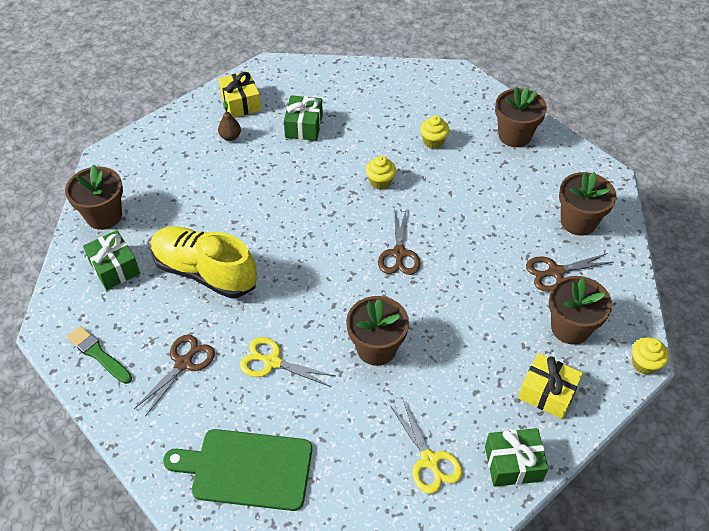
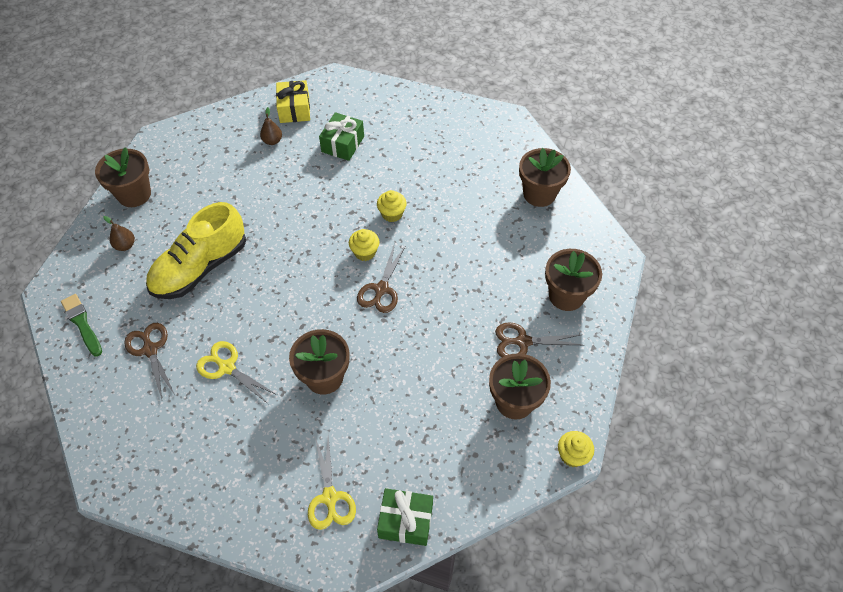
camera: 15 degrees right, 5 degrees up
(114, 267) = (125, 245): green gift -> brown pear
(184, 363) = (150, 349): brown scissors -> brown scissors turned 75 degrees counterclockwise
(205, 272) = (200, 267): yellow shoe -> yellow shoe turned 90 degrees counterclockwise
(247, 469) = (167, 462): green cutting board -> none
(433, 141) = (458, 184): yellow cupcake -> yellow cupcake (365, 252)
(547, 393) = (466, 460): yellow gift -> none

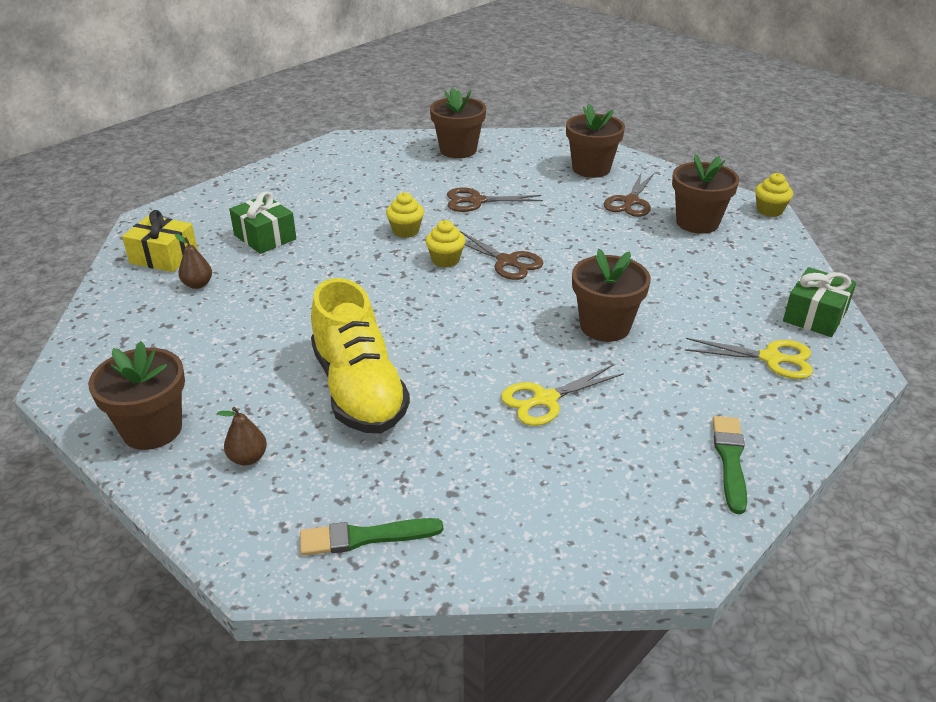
camera: 65 degrees left, 20 degrees down
(150, 349) = (469, 467): brown scissors -> brown scissors (476, 201)
(202, 492) = (730, 460): none -> green brush

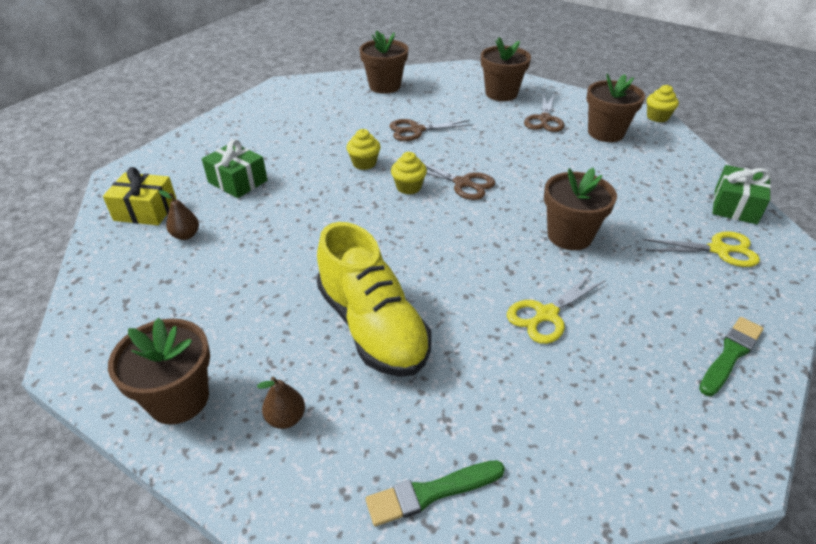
camera: 10 degrees left, 5 degrees up
(730, 460) = (730, 355): green brush -> green brush turned 45 degrees clockwise

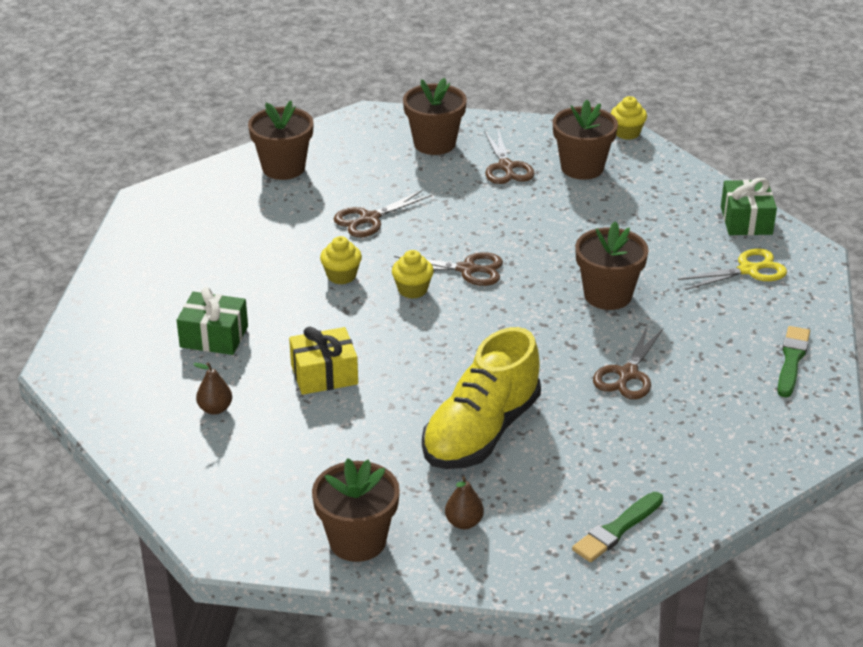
camera: 25 degrees left, 5 degrees down
(145, 210) = (140, 398): yellow gift -> yellow gift (324, 374)
(372, 327) = (481, 432): yellow shoe -> yellow shoe turned 90 degrees clockwise
(546, 315) = (627, 374): yellow scissors -> brown scissors

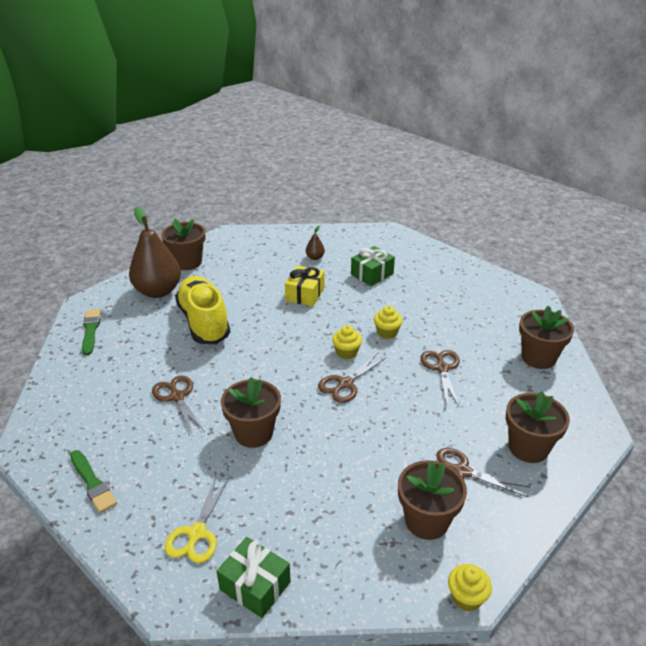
camera: 125 degrees right, 0 degrees up
(464, 522) = (158, 291): brown pear -> brown pear, size x2.43

